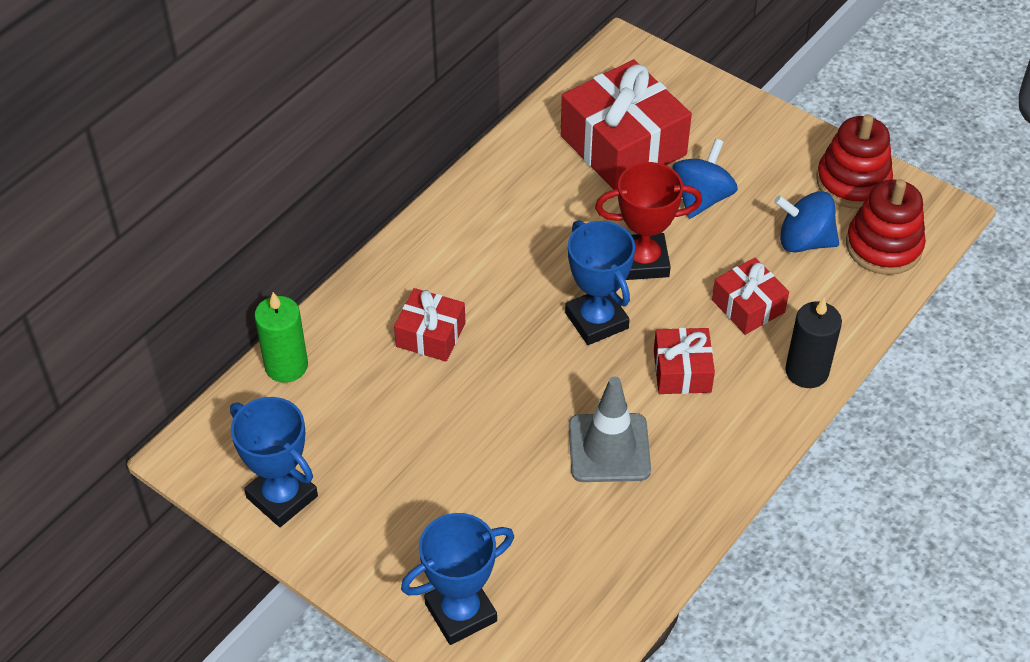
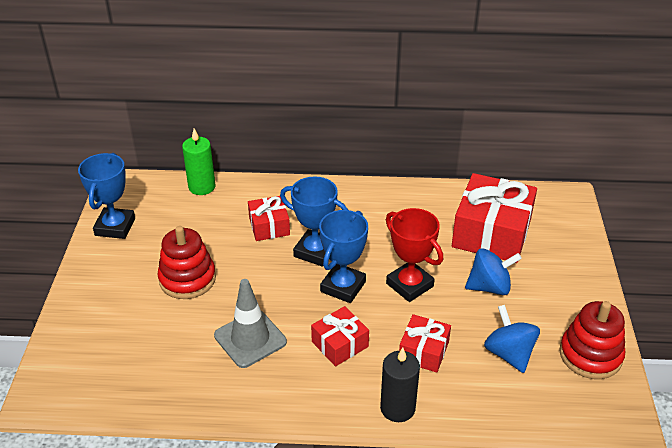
camera: 55 degrees right, 10 degrees down
(460, 612) = (83, 331): blue trophy -> blue trophy (315, 251)
(883, 246) = (551, 399): red stacking toy -> red stacking toy (187, 279)

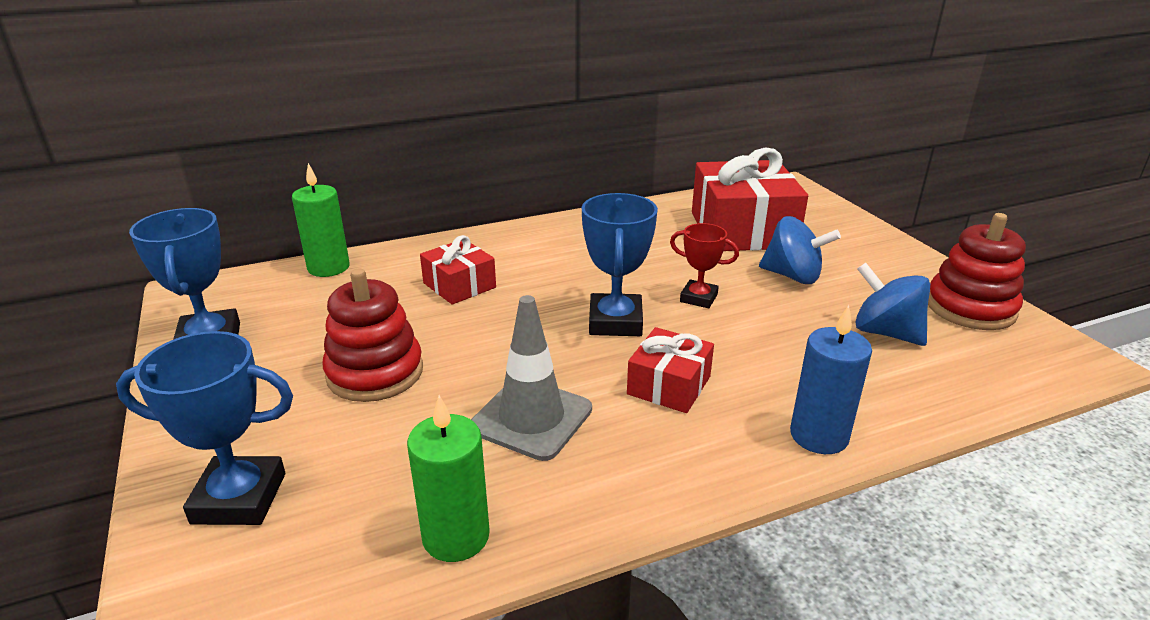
camera: 25 degrees left, 10 degrees down
(174, 393) = (456, 536): none -> green candle
(315, 251) = (545, 295): blue trophy -> blue trophy (239, 498)
(397, 408) = (819, 436): black candle -> blue candle
(409, 285) = (698, 298): red trophy -> red trophy, size x0.62
(423, 351) = (785, 360): red gift -> none
(489, 287) = (792, 276): blue spinning top -> blue spinning top turned 60 degrees clockwise

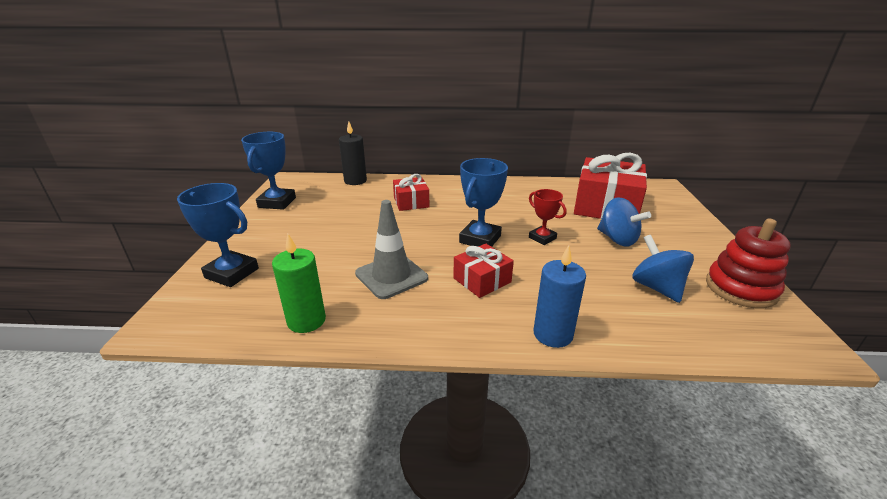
camera: 25 degrees right, 0 degrees up
(328, 267) = (355, 181): green candle -> black candle
(375, 373) = (335, 234): red stacking toy -> none

